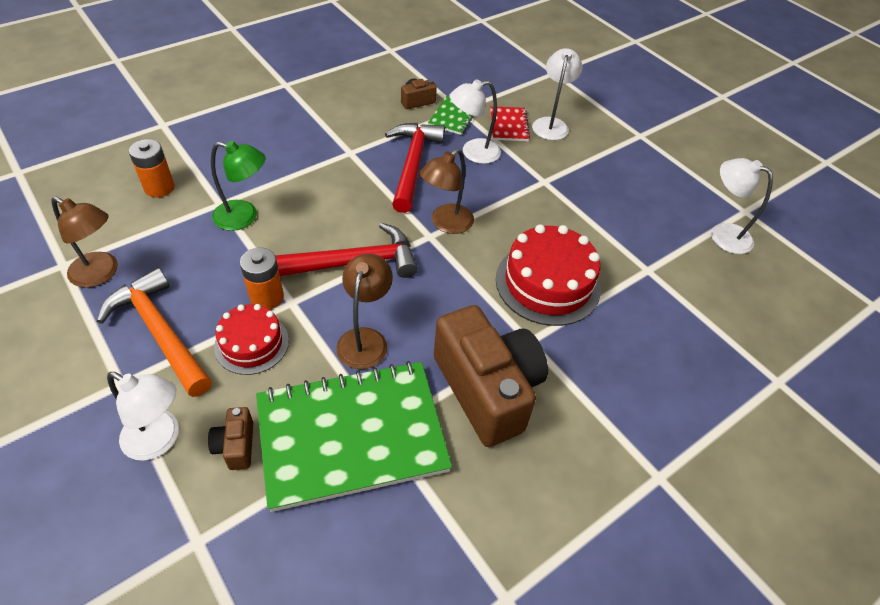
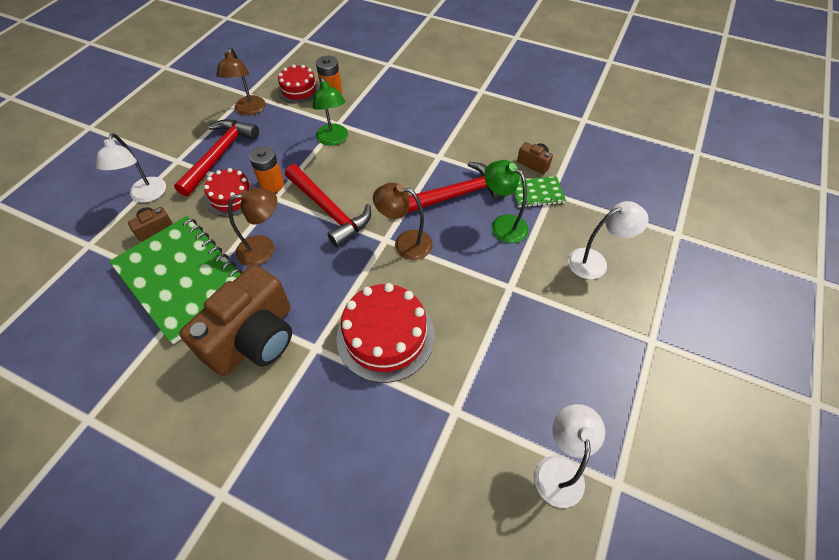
camera: 65 degrees right, 5 degrees up
(117, 213) = (299, 89): none -> red cake
(160, 333) = (219, 155): orange hammer -> red hammer
(473, 153) = (503, 224): white lamp -> green lamp
(509, 125) = (562, 232): red notebook -> none

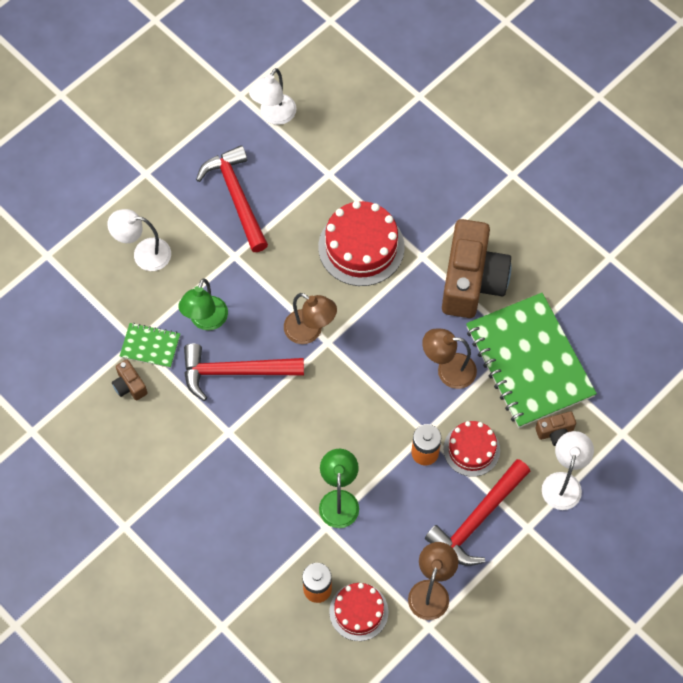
camera: 160 degrees left, 10 degrees up
(254, 338) = (472, 281): brown camera -> brown camera turned 135 degrees clockwise
(329, 210) = (372, 396): red hammer -> red hammer (236, 197)
(503, 224) = (205, 321): green lamp -> green lamp turned 45 degrees clockwise

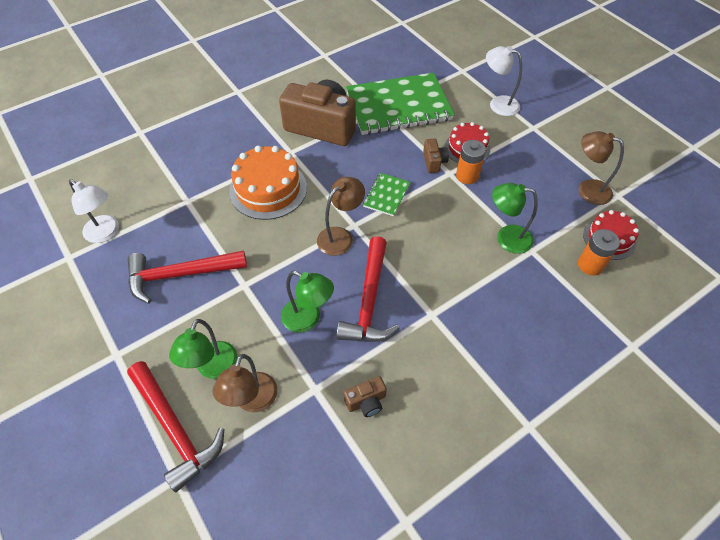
camera: 80 degrees left, 10 degrees down
(144, 254) = (213, 368): white lamp -> green lamp
(150, 346) = (324, 375): green notebook -> green notebook (386, 195)
(361, 247) = (268, 189): red cake -> orange cake
(448, 370) = (397, 151): brown lamp -> brown lamp (252, 401)
(477, 519) = (526, 153): red hammer -> red hammer (175, 428)
(555, 432) = (458, 102): brown camera -> brown camera (434, 162)

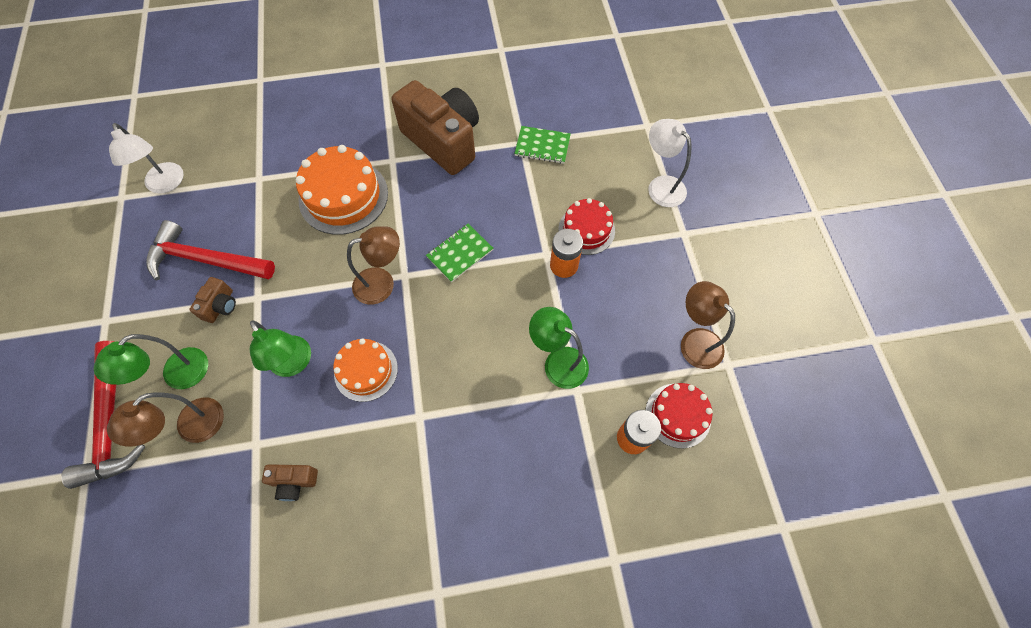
camera: 25 degrees right, 10 degrees up
(369, 300) = (366, 371): red hammer -> orange cake
(398, 106) = (542, 146): green notebook -> green notebook, size x0.44
(434, 162) = (537, 233): brown camera -> brown camera (220, 306)

